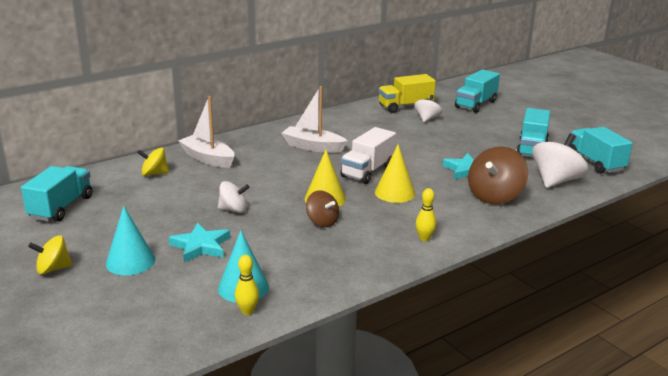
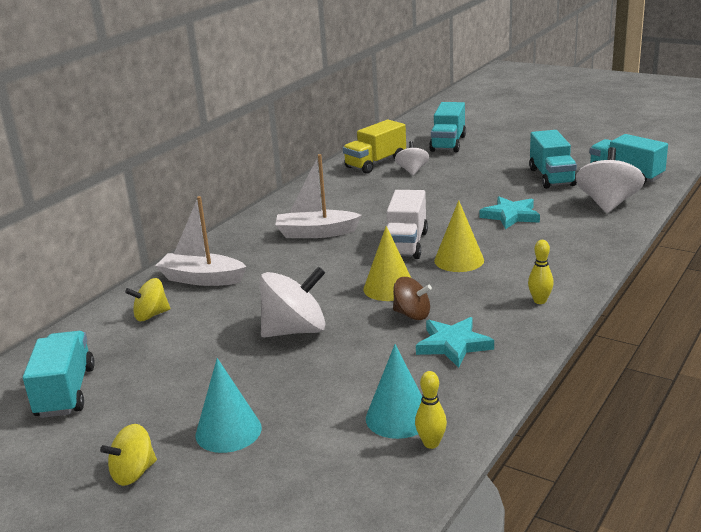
camera: 20 degrees left, 0 degrees up
(201, 246) = (298, 385): turquoise star -> turquoise star (453, 345)
(234, 210) = (295, 330): white spinning top -> white spinning top, size x1.70
(494, 196) = (565, 236): brown spinning top -> none

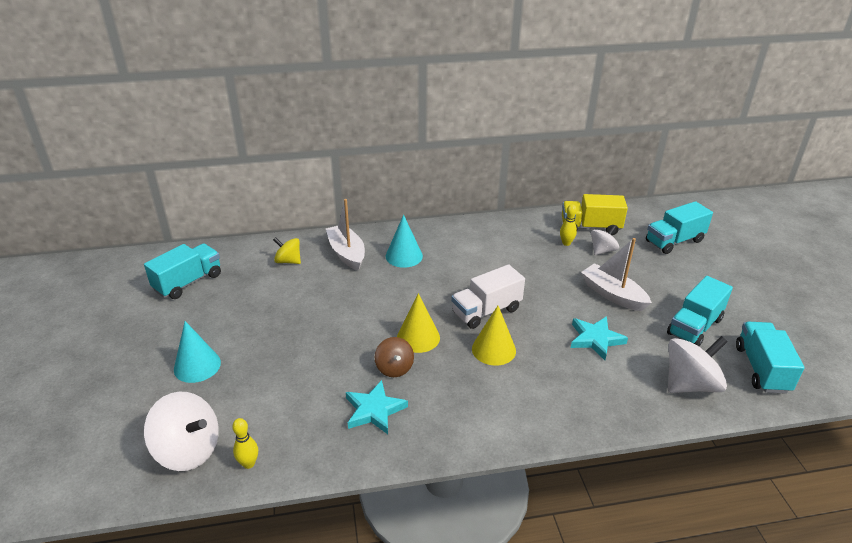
camera: 45 degrees right, 10 degrees up
(133, 473) = (134, 354): yellow spinning top -> none
(295, 330) = (325, 327): white spinning top -> white spinning top (188, 450)
(316, 233) = (455, 262): white boat -> white boat (613, 295)
(398, 417) = (265, 431): turquoise cone -> turquoise cone (404, 256)
(540, 301) = (480, 424): yellow bowling pin -> yellow bowling pin (566, 243)

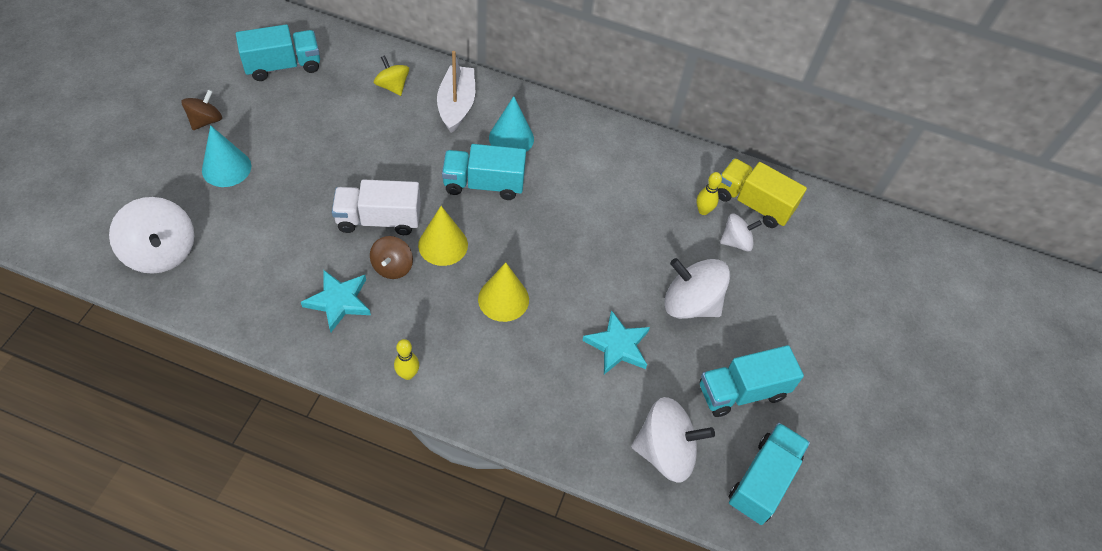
camera: 25 degrees right, 20 degrees up
(150, 342) = (206, 121): none -> brown spinning top
(248, 463) = (198, 293): yellow bowling pin -> yellow bowling pin (408, 374)
(486, 311) = (536, 251): white truck -> white truck (379, 220)
(613, 295) = (690, 304): white boat -> white spinning top
(674, 241) = (836, 273): turquoise truck -> turquoise truck (483, 184)

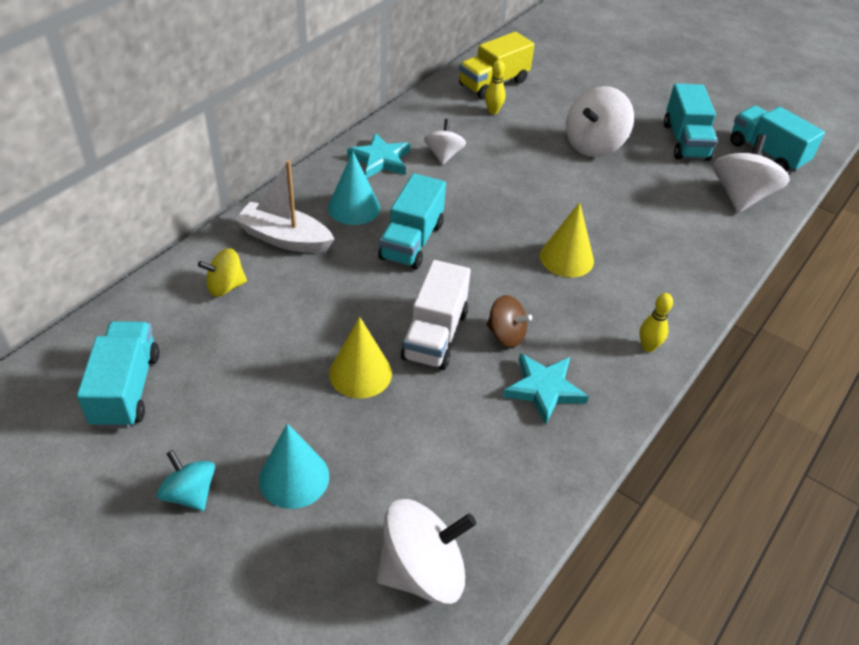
camera: 70 degrees left, 10 degrees down
(206, 121) = (190, 493): brown spinning top -> turquoise spinning top
(443, 245) = (486, 289): yellow cone -> yellow cone (360, 373)
(618, 345) = (632, 197): turquoise star -> turquoise star (380, 160)
(736, 242) = (533, 103): white spinning top -> white spinning top (443, 155)

